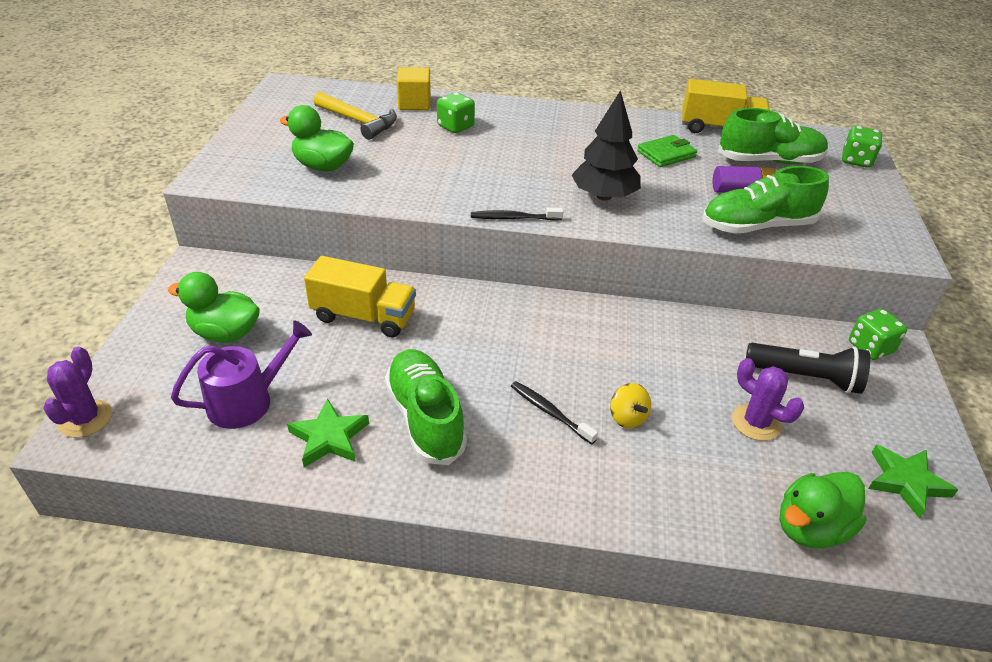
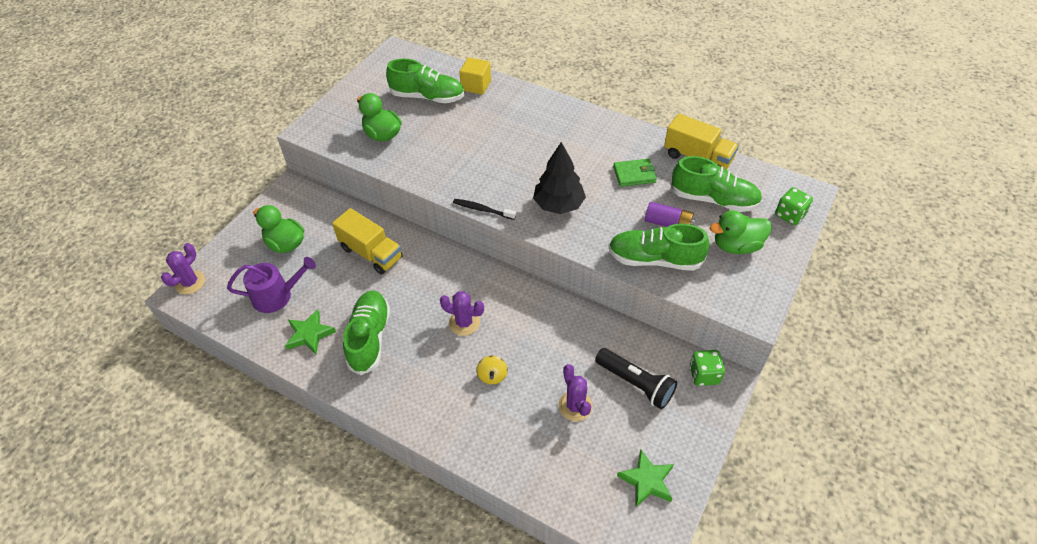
camera: 25 degrees right, 10 degrees up
(359, 122) = (427, 97): yellow hammer -> green shoe
(455, 126) = (492, 115): green dice -> none
(546, 366) = (464, 323): none -> purple cactus
(550, 412) = (446, 357): black toothbrush -> none
(810, 528) = (557, 488): green duck -> green duck (736, 246)

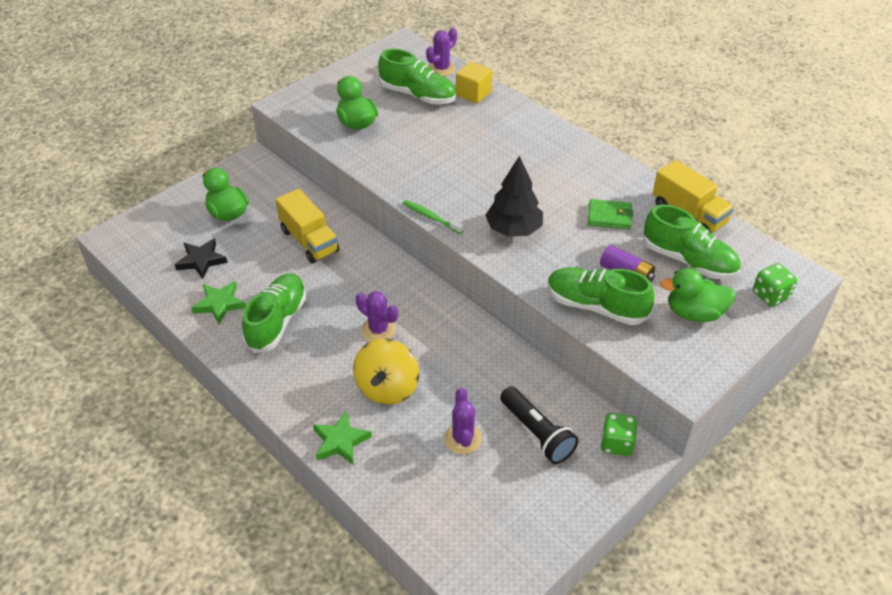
camera: 15 degrees right, 5 degrees down
(190, 282) = (123, 229): purple cactus -> purple cactus (441, 68)
(277, 296) = (201, 260): purple watering can -> black star
(482, 210) = (431, 217): black toothbrush -> green toothbrush
(492, 376) = (387, 388): yellow spinning top -> yellow spinning top, size x1.99
(647, 480) = (510, 531): green star -> green star (340, 441)

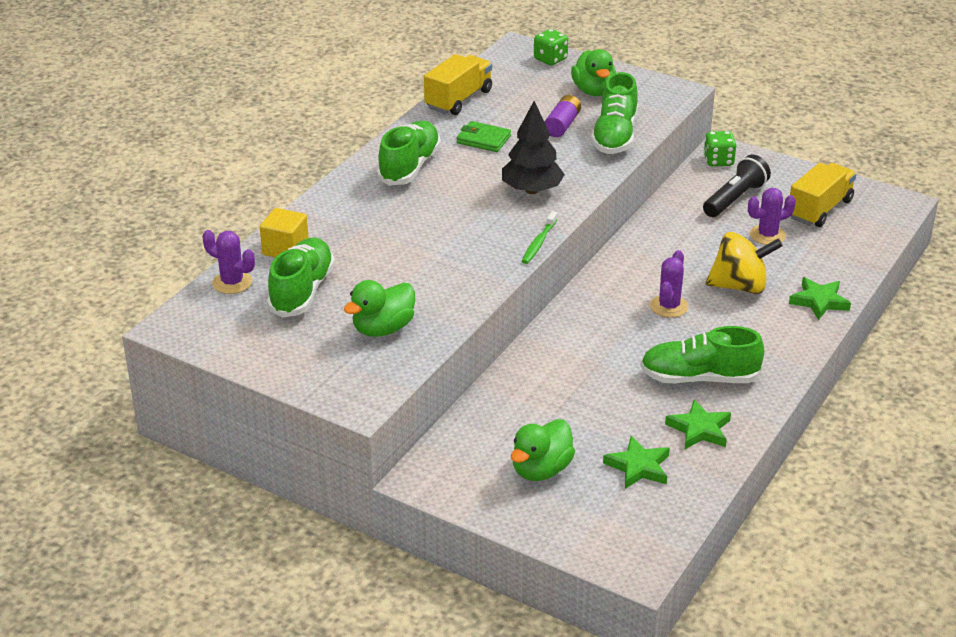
camera: 105 degrees left, 10 degrees down
(201, 260) = (638, 467): black star -> green star
(309, 241) = (559, 386): yellow truck -> yellow truck (819, 209)
(609, 217) = (483, 139): green wallet -> green wallet turned 60 degrees counterclockwise
(688, 260) = (526, 97): green shoe -> green shoe (409, 167)

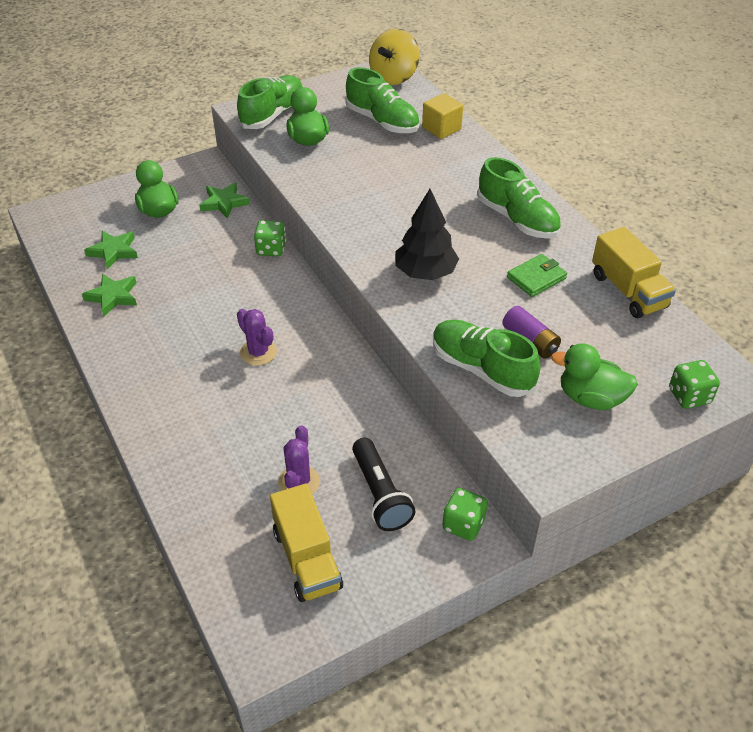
camera: 120 degrees right, 10 degrees up
(232, 282) = (418, 99): purple cactus -> none
(527, 357) = (271, 249): none -> green dice
(539, 243) = (343, 245): green toothbrush -> none
(699, 378) = (161, 324): green shoe -> green shoe (273, 114)
(739, 286) = (243, 413): yellow spinning top -> yellow spinning top (394, 77)
(819, 301) = (172, 457): green star -> green star (224, 203)

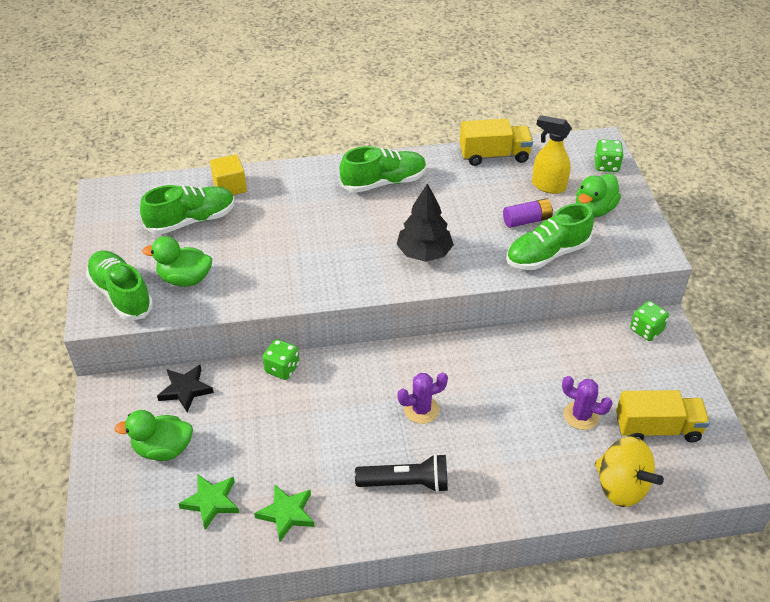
camera: 70 degrees left, 0 degrees up
(224, 203) = (185, 390): green star -> black star
(380, 494) = (606, 368): black flashlight -> black flashlight (406, 483)
(394, 77) = (122, 193): yellow spinning top -> yellow spinning top (621, 486)
(536, 278) = (459, 195): green wallet -> none
(606, 348) = (548, 186): none -> yellow spray bottle

